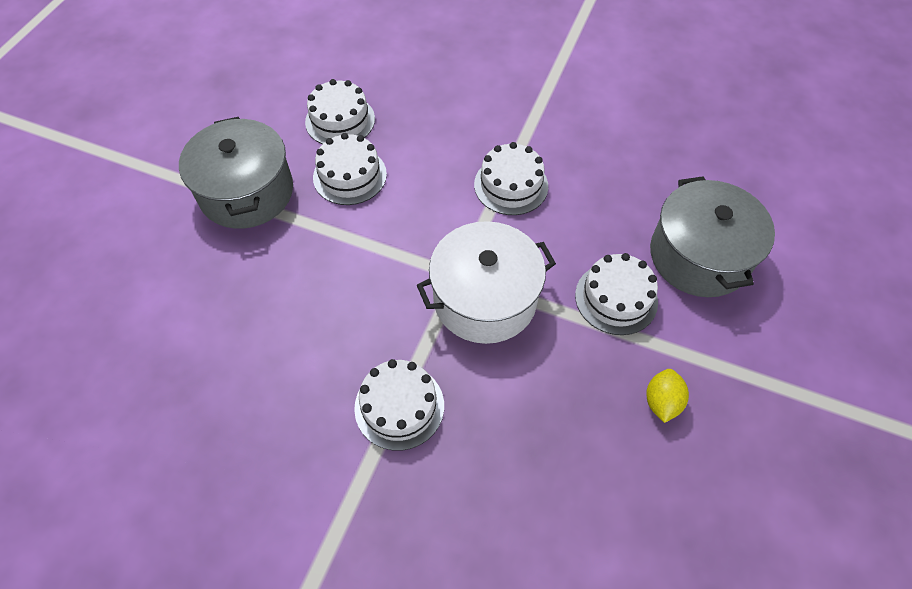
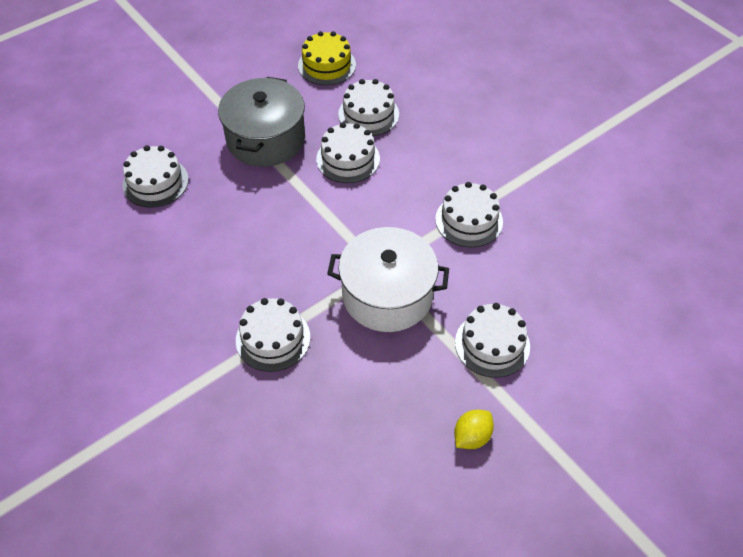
camera: 30 degrees right, 5 degrees down
(148, 296) = (155, 182): none -> white cake
(262, 87) = (327, 65): none -> yellow cake
(699, 256) = (588, 346): grey pot -> none

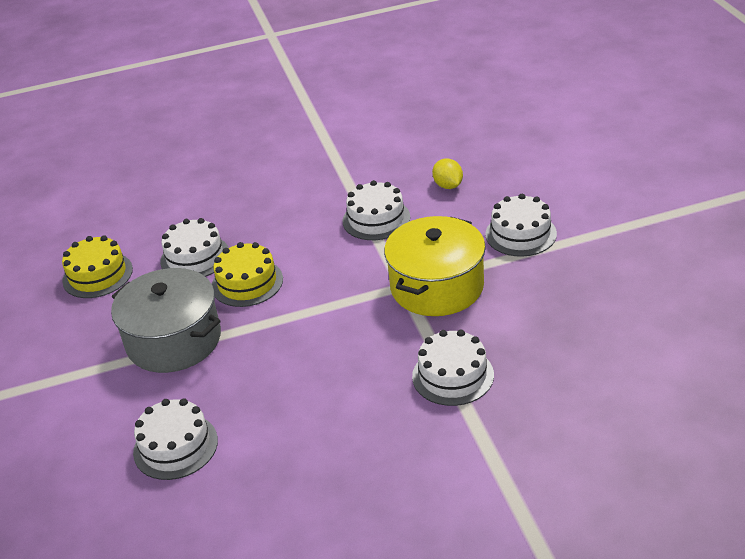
camera: 65 degrees left, 15 degrees down
(348, 159) = (247, 282): white cake -> yellow cake
(387, 295) = (437, 286): white pot -> yellow pot
(472, 437) = (610, 265): yellow lemon -> yellow lemon (448, 185)

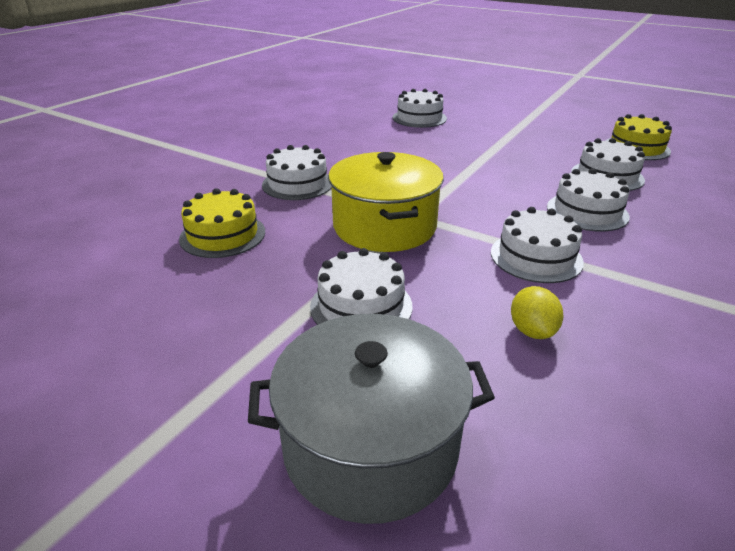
camera: 135 degrees right, 5 degrees down
(174, 340) = (511, 142): grey pot -> grey pot (370, 444)
(247, 282) = (535, 177): yellow cake -> yellow cake (222, 235)
(280, 234) = (587, 211): none -> white cake
(448, 185) = (532, 331): yellow lemon -> yellow lemon turned 60 degrees clockwise

